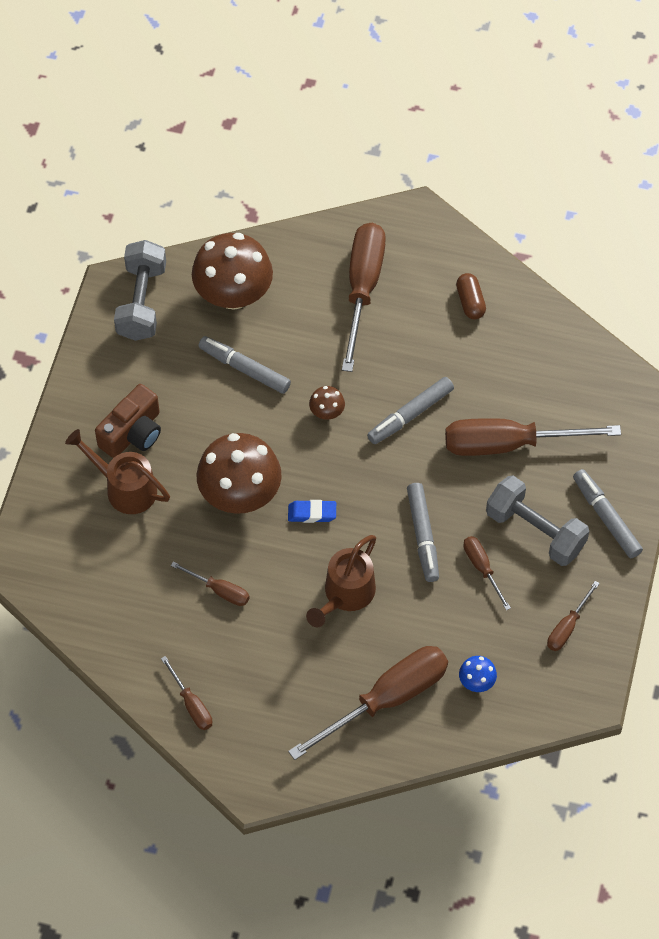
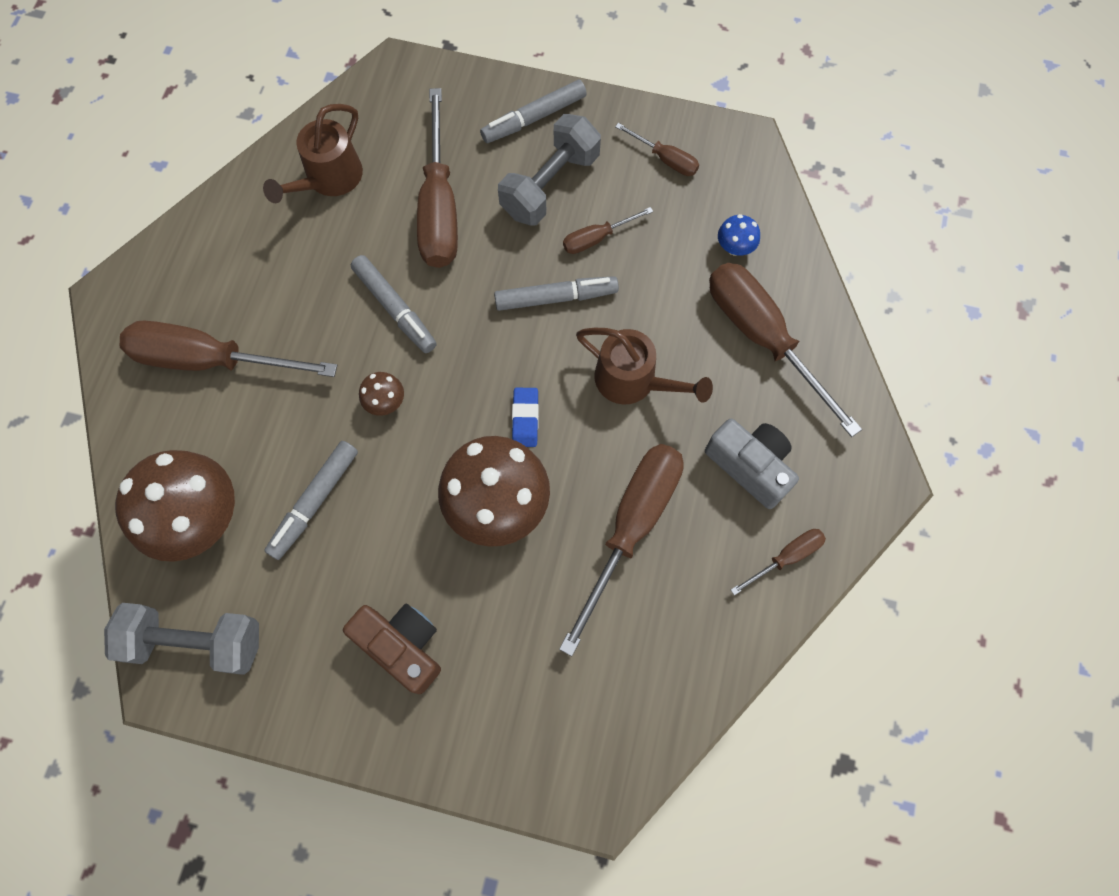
camera: 90 degrees left, 10 degrees up
(124, 487) = (484, 654): brown watering can -> brown watering can (328, 180)
(219, 590) = (631, 527): brown screwdriver -> brown screwdriver, size x2.08
(269, 682) = (750, 466): none -> grey camera
(470, 302) = (245, 241): brown capsule -> none

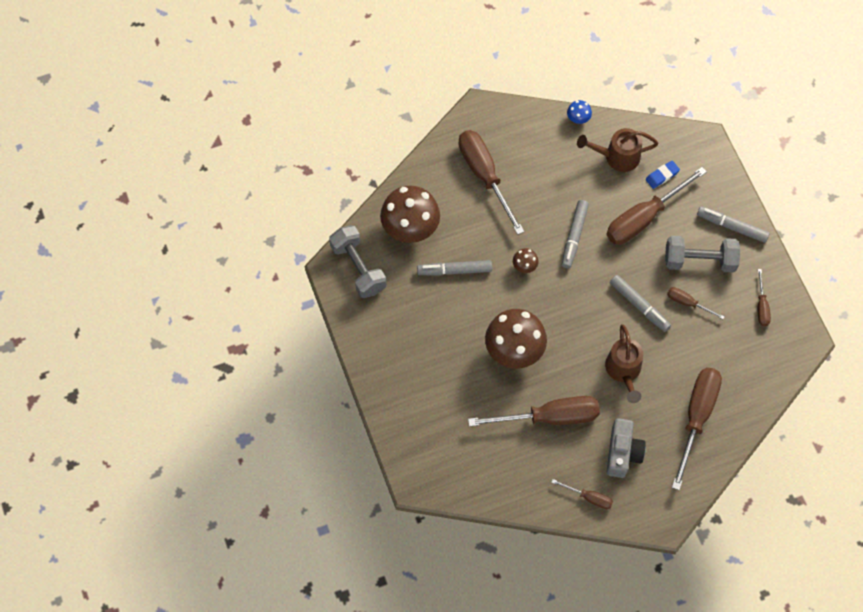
camera: 55 degrees right, 5 degrees down
(402, 646) = (420, 354): brown camera -> none
(525, 419) = (565, 334): blue eraser -> blue eraser (662, 176)
(734, 247) = (737, 373): blue mushroom -> blue mushroom (578, 118)

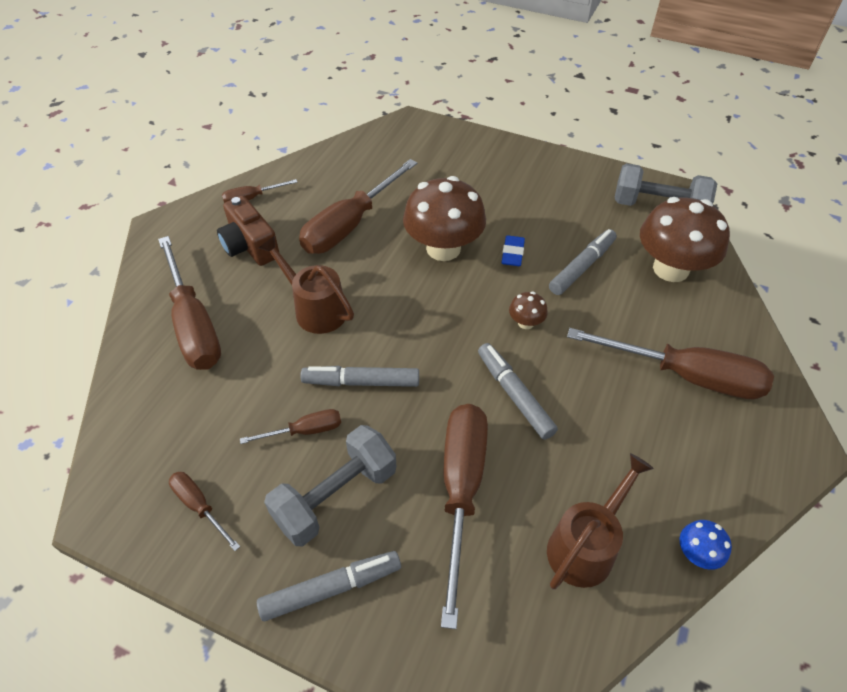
camera: 135 degrees right, 15 degrees down
(622, 453) = (250, 246): grey camera -> brown camera
(662, 176) = (500, 575): blue eraser -> blue eraser (512, 254)

